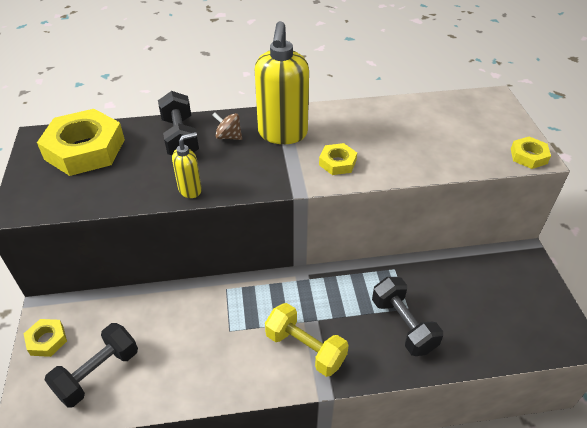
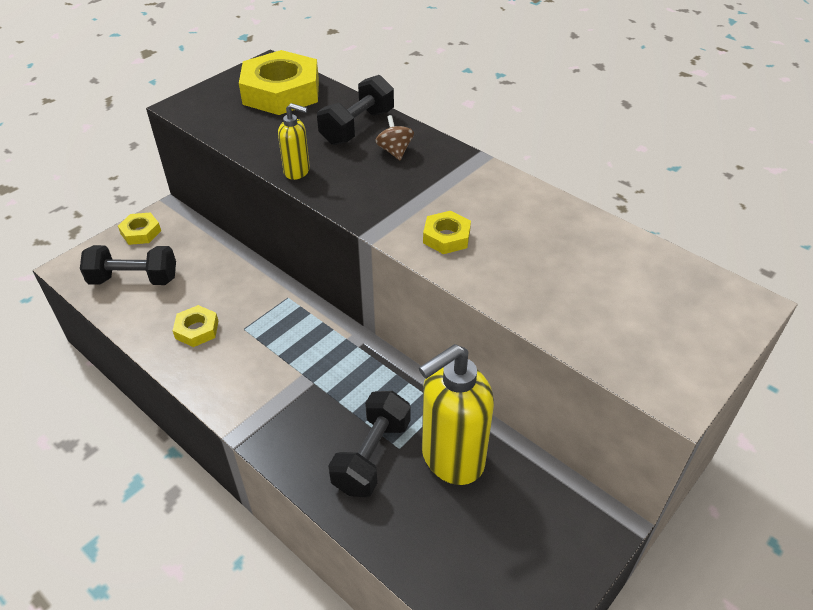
camera: 50 degrees right, 0 degrees up
(282, 134) = (442, 180): yellow soap dispenser -> yellow soap dispenser (451, 458)
(305, 348) = (271, 393): yellow dumbbell -> none
(528, 156) = (668, 387): yellow nut -> yellow nut (197, 330)

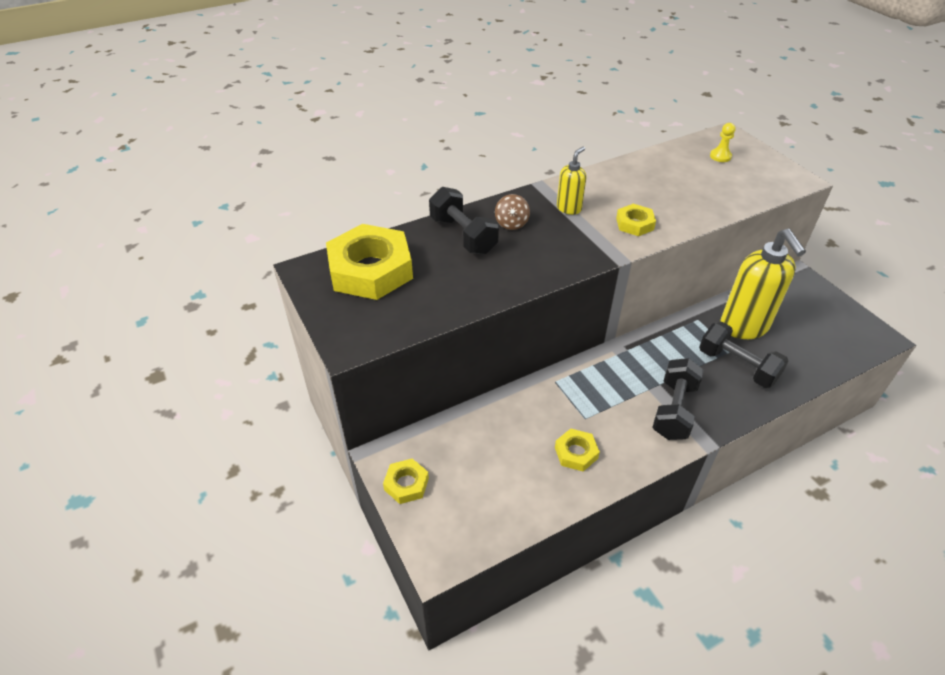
camera: 70 degrees left, 0 degrees up
(134, 279) = (484, 497): black dumbbell -> black dumbbell (674, 410)
(297, 171) = (515, 282): yellow soap dispenser -> yellow soap dispenser (569, 208)
(395, 151) = (511, 223): brown spinning top -> brown spinning top turned 90 degrees counterclockwise
(673, 299) = (720, 156): none -> yellow pawn

